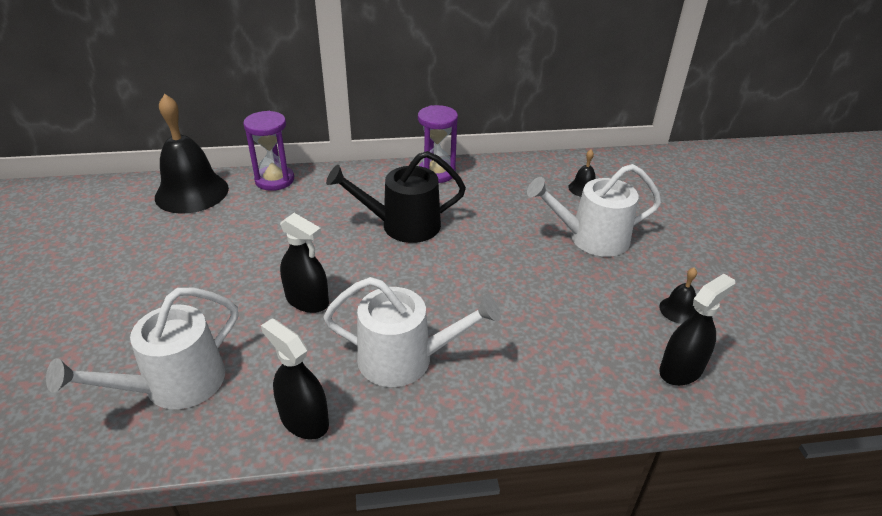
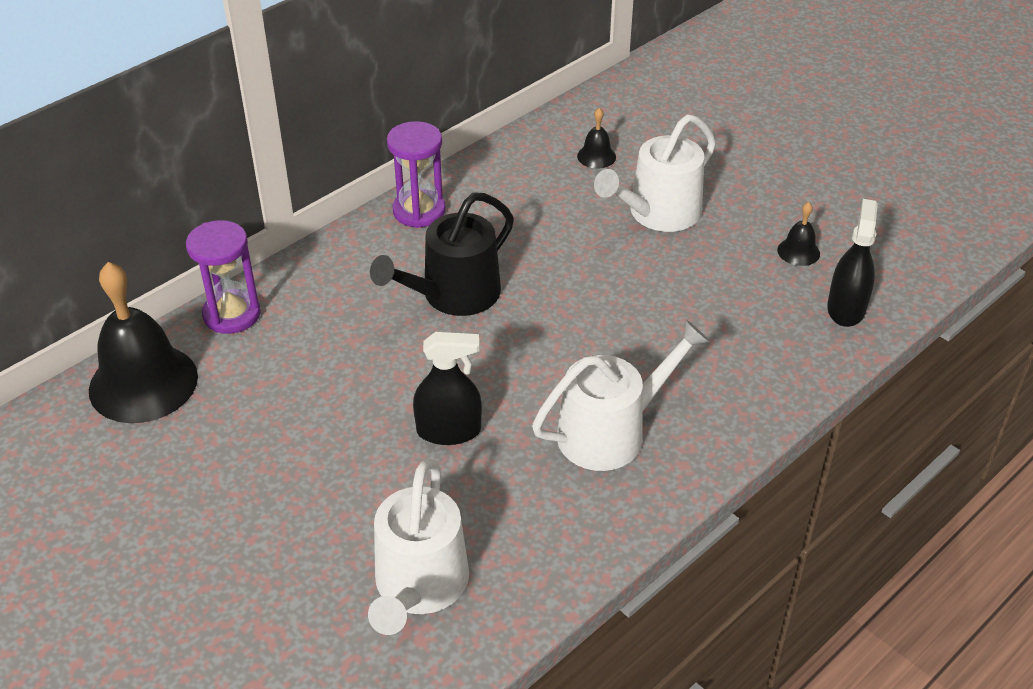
camera: 35 degrees left, 5 degrees up
(304, 420) = (582, 539): black spray bottle -> none

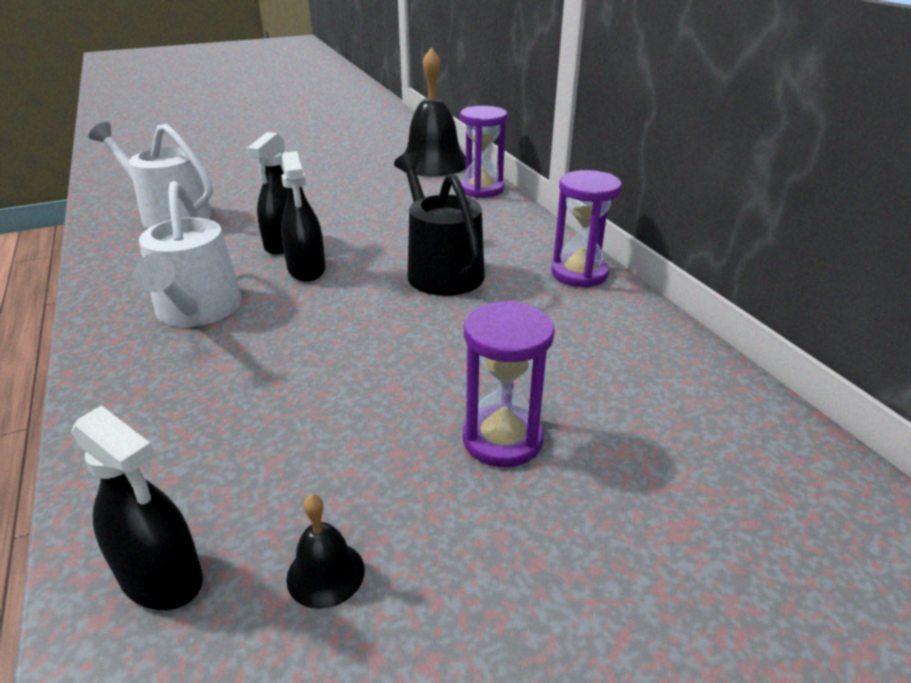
camera: 110 degrees right, 10 degrees down
(496, 389) = (306, 269): none -> black spray bottle
(596, 156) = (658, 416): black bell -> none
(658, 213) = (502, 439): white watering can -> purple hourglass

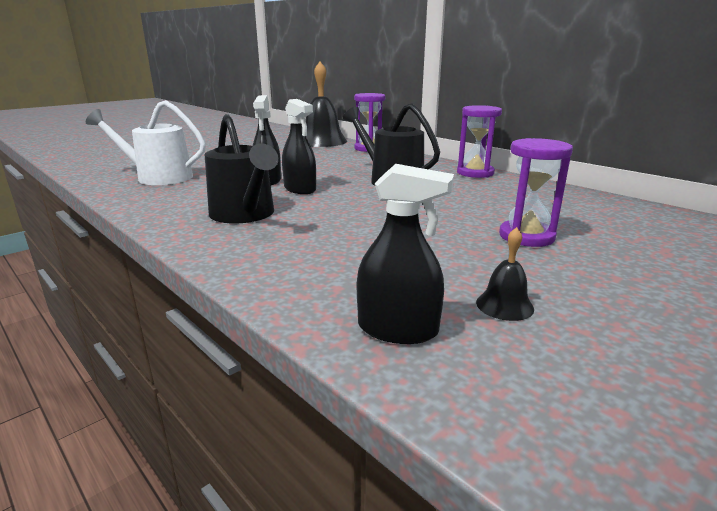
camera: 20 degrees left, 10 degrees down
(197, 310) = (245, 214): white watering can -> black watering can

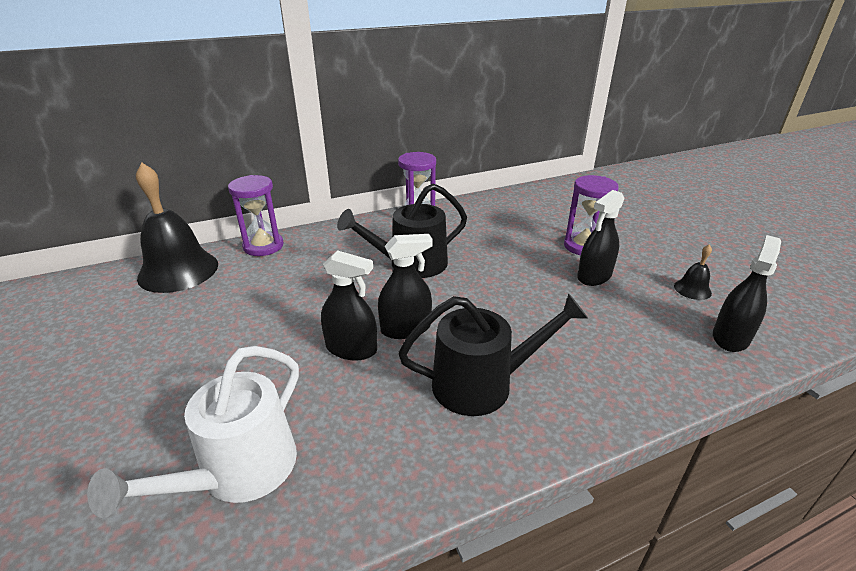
camera: 70 degrees left, 10 degrees up
(459, 244) = (594, 276): none -> black spray bottle

